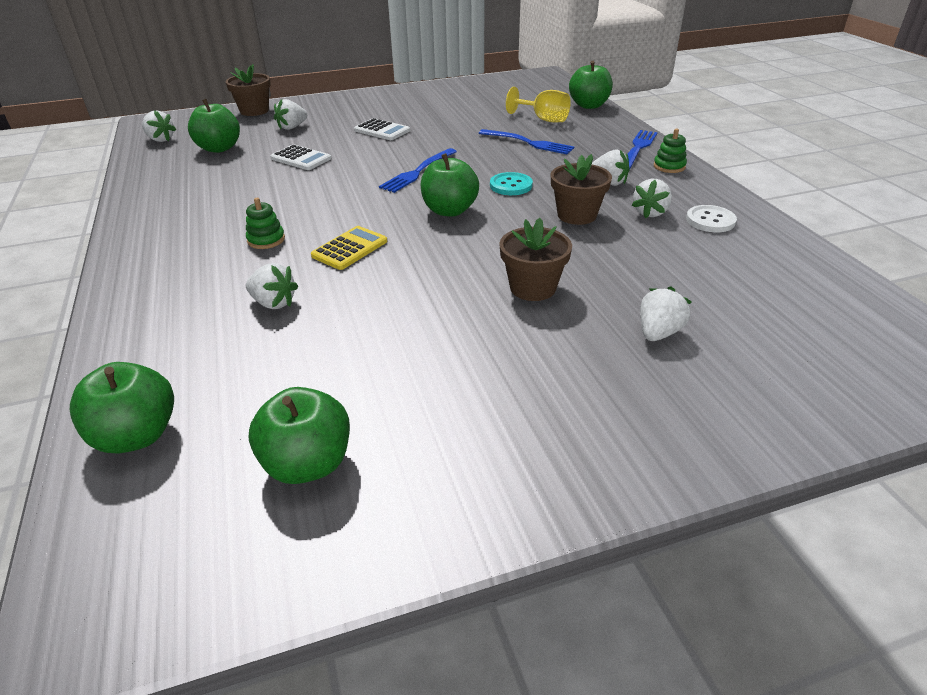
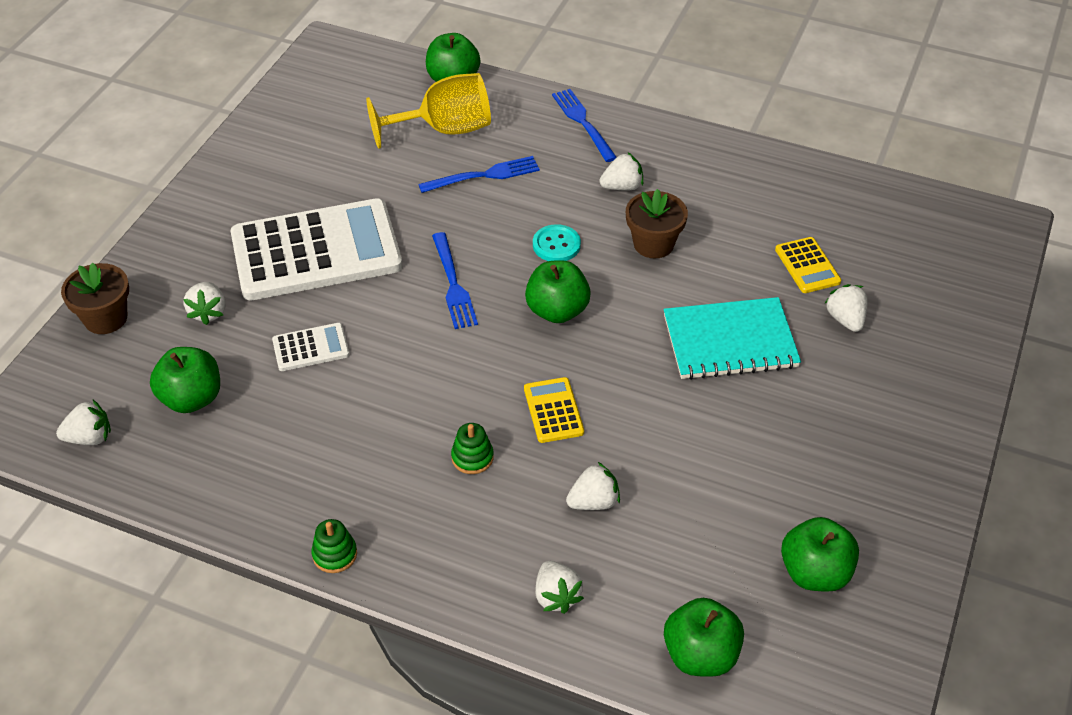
camera: 50 degrees left, 10 degrees up
(382, 130) = (316, 251): white calculator -> white calculator, size x2.38
(533, 288) = (730, 341): brown flower pot -> turquoise notebook
(543, 119) = (444, 130): yellow goblet -> yellow goblet, size x1.52
(650, 212) = (697, 203): white strawberry -> white strawberry (556, 596)
(669, 166) = (637, 133): green stacking toy -> green stacking toy (334, 554)
(682, 285) = (807, 266): none -> yellow calculator
(710, 220) = (744, 183): white button -> none

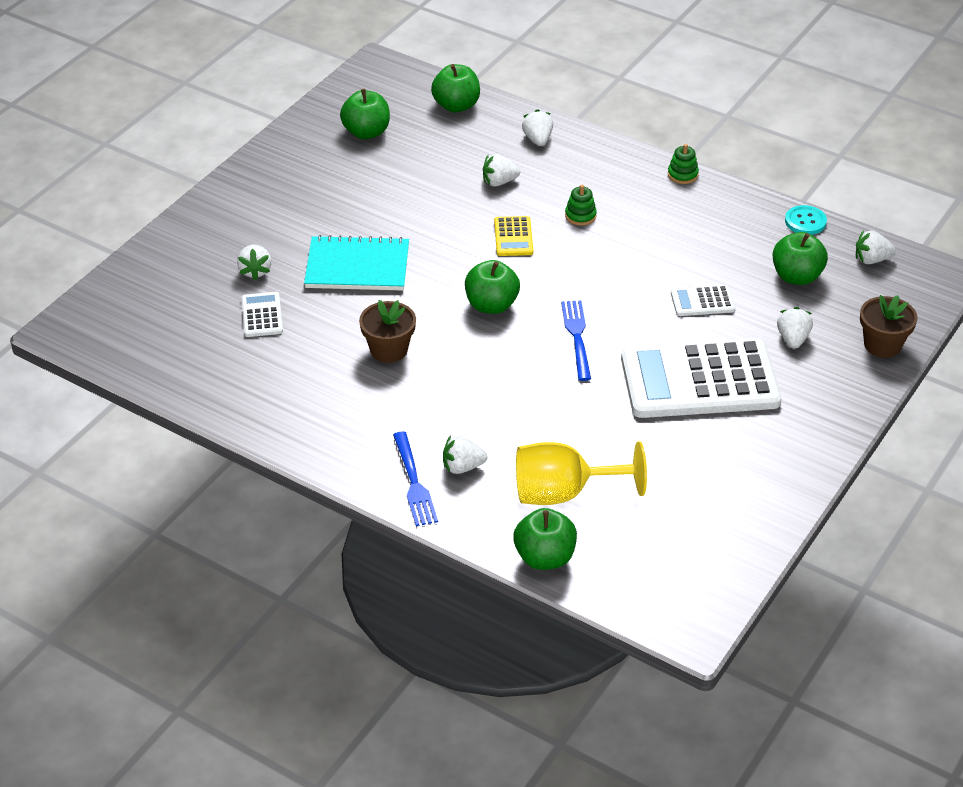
camera: 170 degrees left, 5 degrees down
(484, 175) = (531, 435): blue fork -> none
(556, 245) = (477, 359): turquoise button -> turquoise button (805, 221)
(622, 187) = (398, 407): white strawberry -> white strawberry (462, 467)
(807, 266) = (262, 315): yellow calculator -> white calculator

